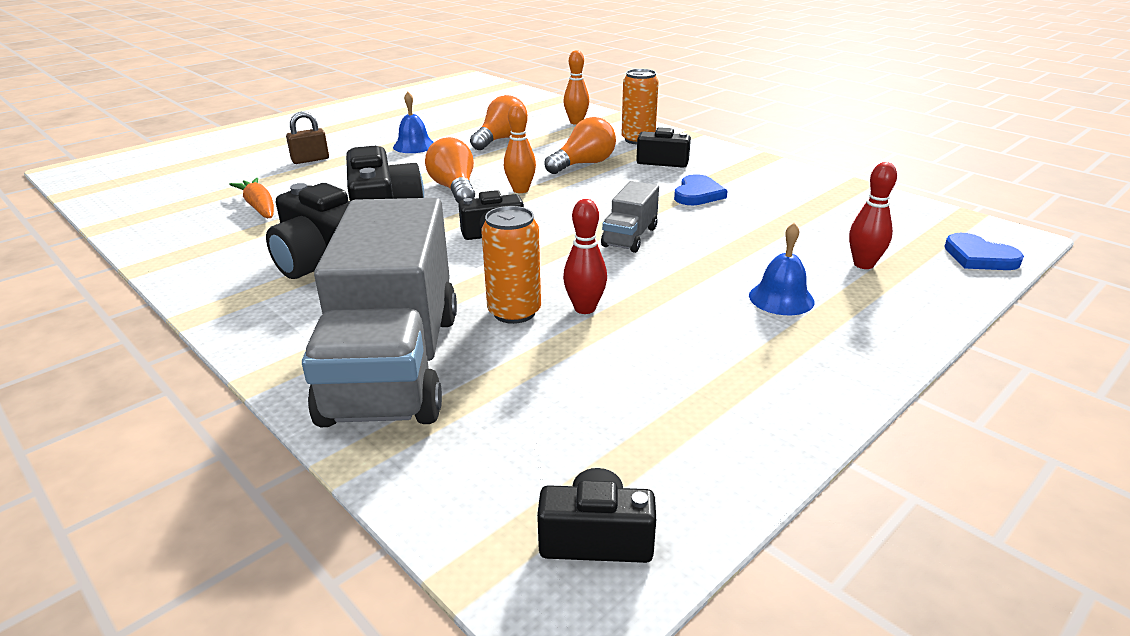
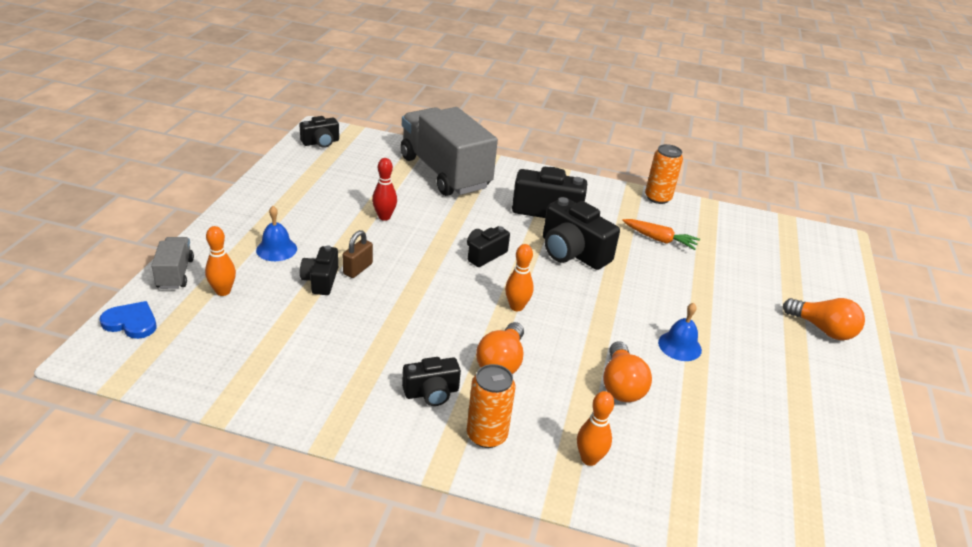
camera: 145 degrees right, 5 degrees up
(310, 160) = (721, 298): brown padlock -> brown padlock (358, 269)
(454, 189) = (565, 293): orange light bulb -> orange light bulb (823, 329)
(514, 312) = (418, 207): orange can -> orange can (658, 198)
(630, 237) = (395, 276): grey truck -> grey truck (175, 273)
(697, 194) = (371, 344): blue heart -> none
(728, 251) = (321, 280): none -> black camera
(863, 264) = (223, 291): red bowling pin -> orange bowling pin

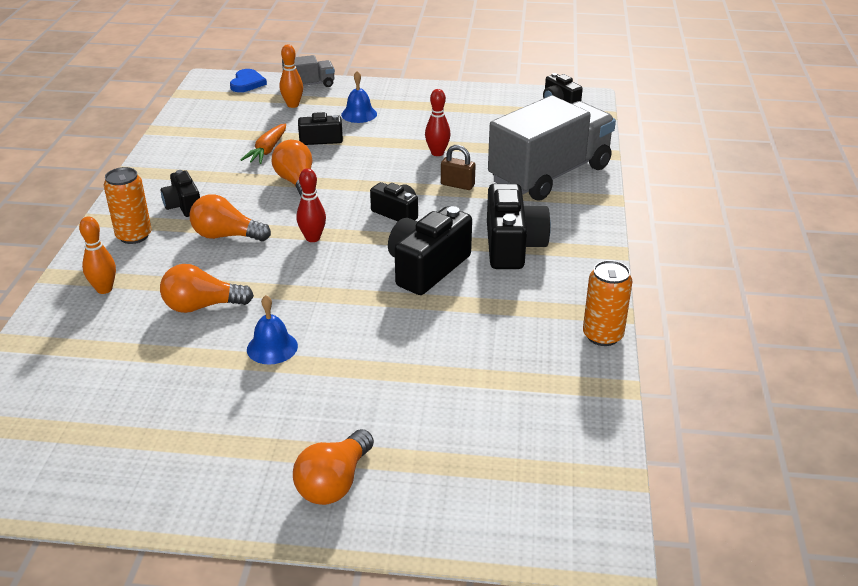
camera: 85 degrees right, 0 degrees up
(358, 269) = (344, 152): brown padlock -> brown padlock (457, 185)
(409, 306) = (297, 182): none -> orange light bulb
(516, 307) = (313, 238): orange bowling pin -> red bowling pin
(659, 239) = (490, 335): orange carrot -> orange carrot (267, 150)

